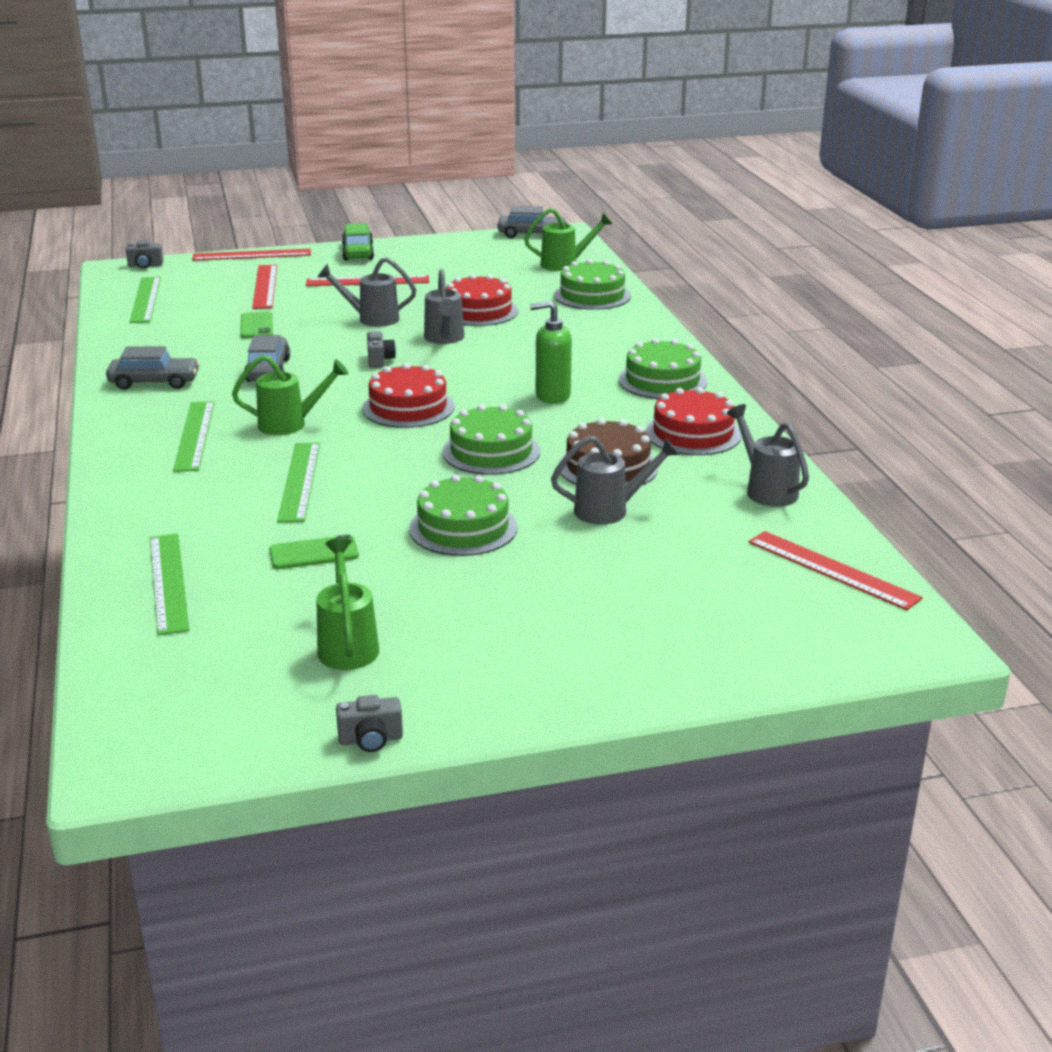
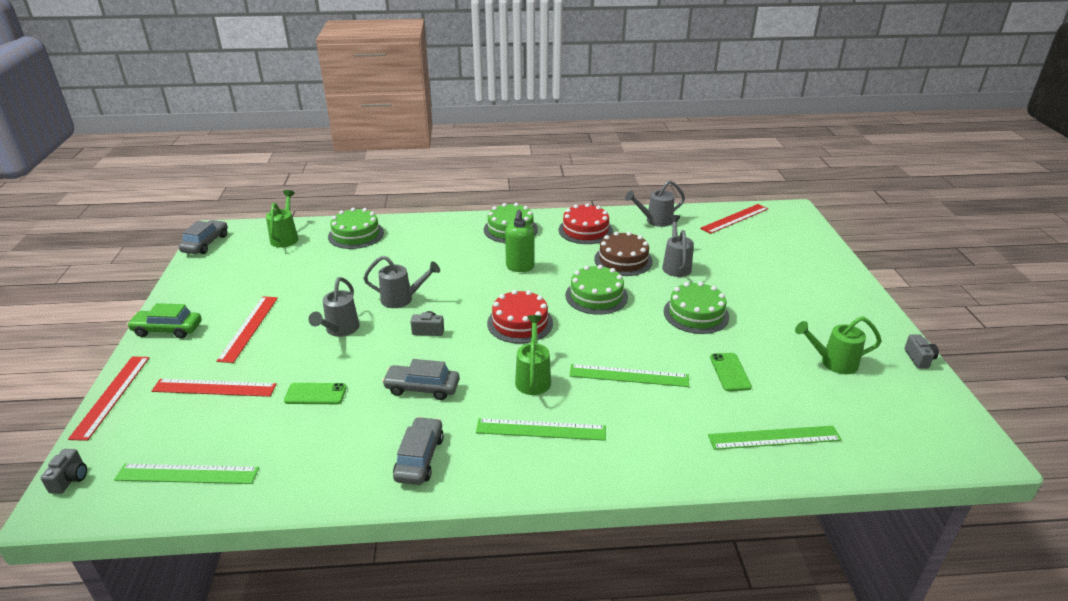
camera: 80 degrees left, 5 degrees up
(478, 311) = (355, 281): red cake -> none

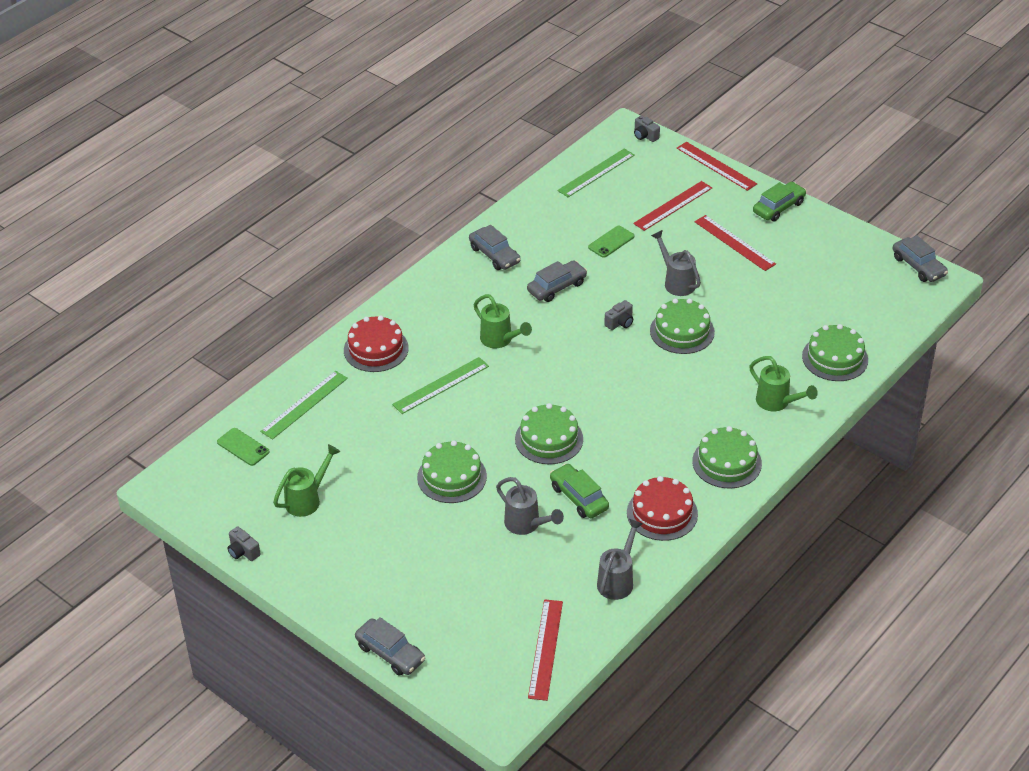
camera: 135 degrees right, 10 degrees up
(286, 237) = (878, 314): green watering can -> green watering can (777, 403)
(402, 299) = (682, 331): grey watering can -> green cake
(520, 267) = (650, 424): green soap dispenser -> none
(520, 323) = (569, 373): red cake -> red cake (376, 349)
(541, 429) = (450, 313): green ruler -> none
(623, 260) = (579, 497): brown cake -> green car
(730, 372) = (375, 437): green phone -> green phone (243, 447)
(837, 258) = (390, 653): none -> grey car

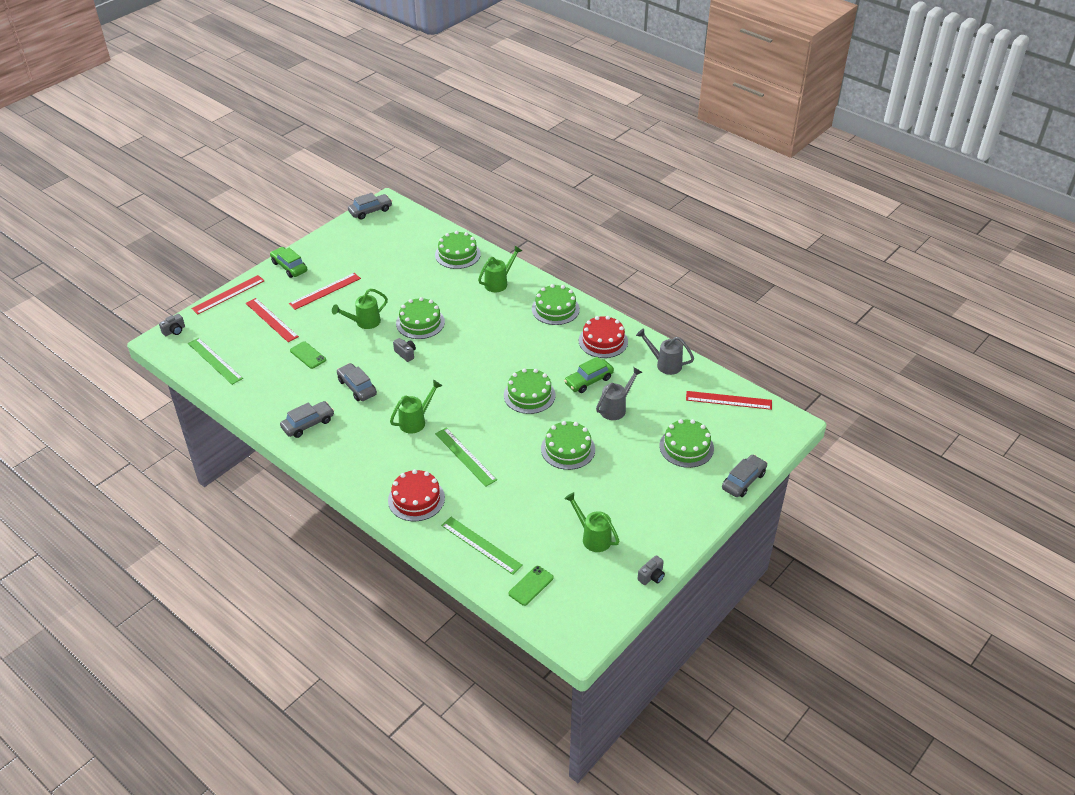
camera: 90 degrees left, 0 degrees up
(453, 596) = (686, 447): none -> green cake
(676, 282) = (364, 322): grey watering can -> green watering can

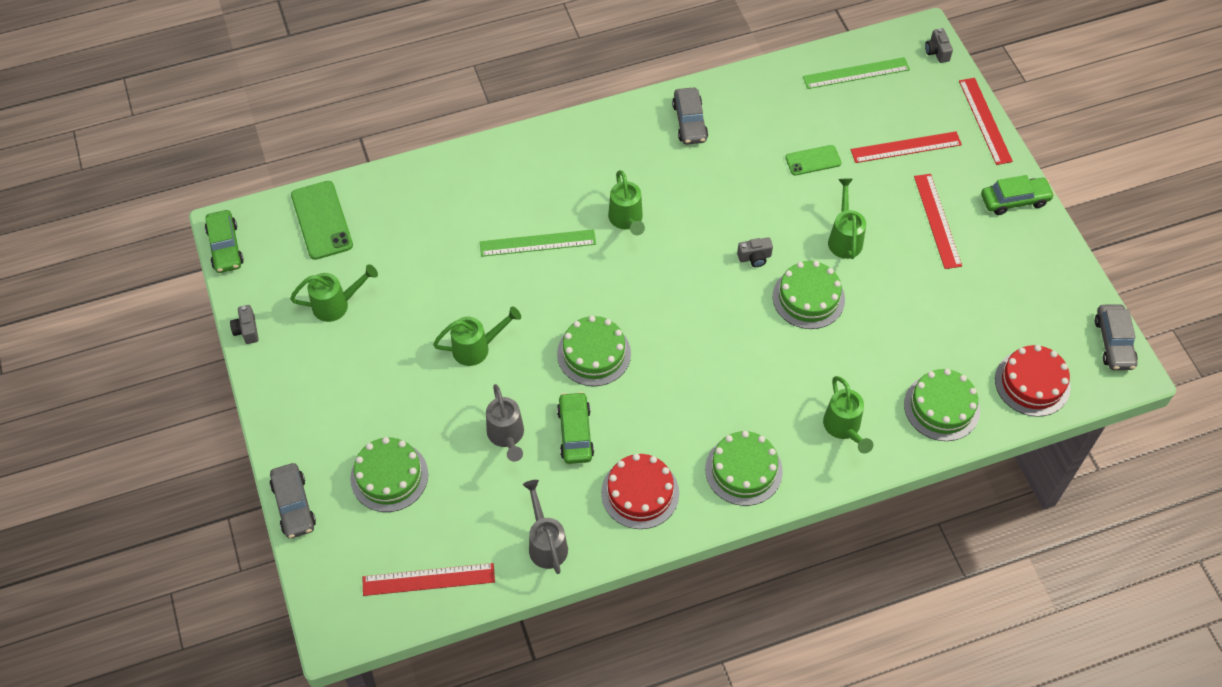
camera: 120 degrees right, 15 degrees up
(357, 387) = (723, 187): grey car -> none
(416, 499) = (507, 174): red cake -> red cake (1032, 383)
(481, 545) = (404, 202): green ruler -> none
(531, 585) = (322, 220): green phone -> green phone, size x1.63
(568, 449) = (477, 348): green cake -> green watering can
(597, 632) = (225, 247): none -> green car
(664, 364) = (546, 543): grey watering can -> grey watering can turned 75 degrees counterclockwise
(728, 400) = (428, 579): red ruler -> red ruler turned 45 degrees clockwise

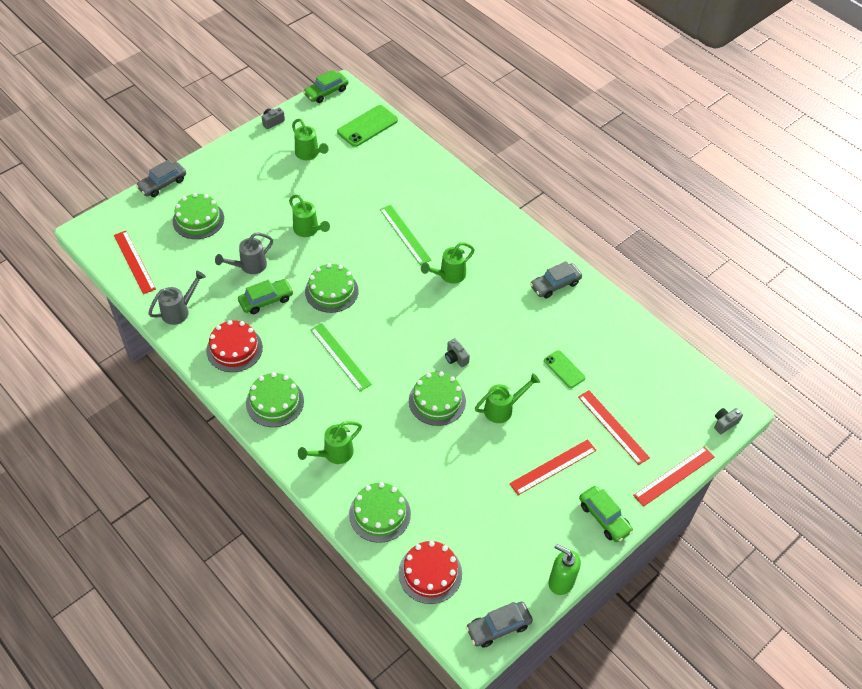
camera: 65 degrees right, 5 degrees down
(856, 73) = (666, 374): green ruler -> green ruler (340, 356)
(1077, 267) = (561, 582): none -> green soap dispenser

